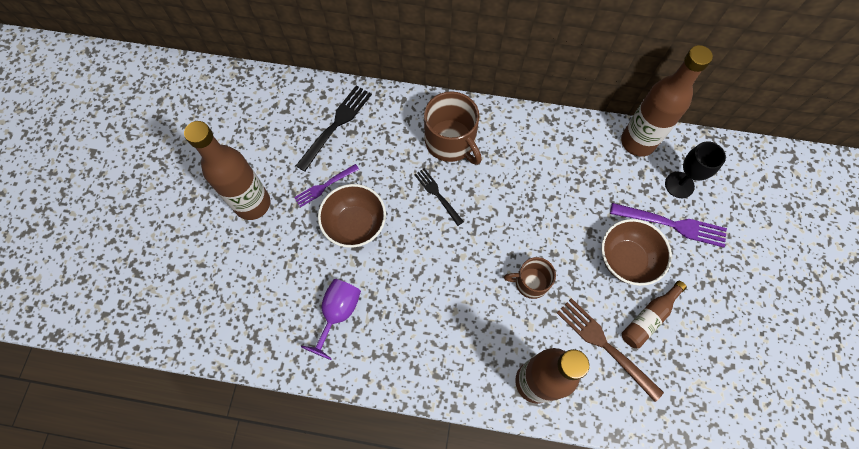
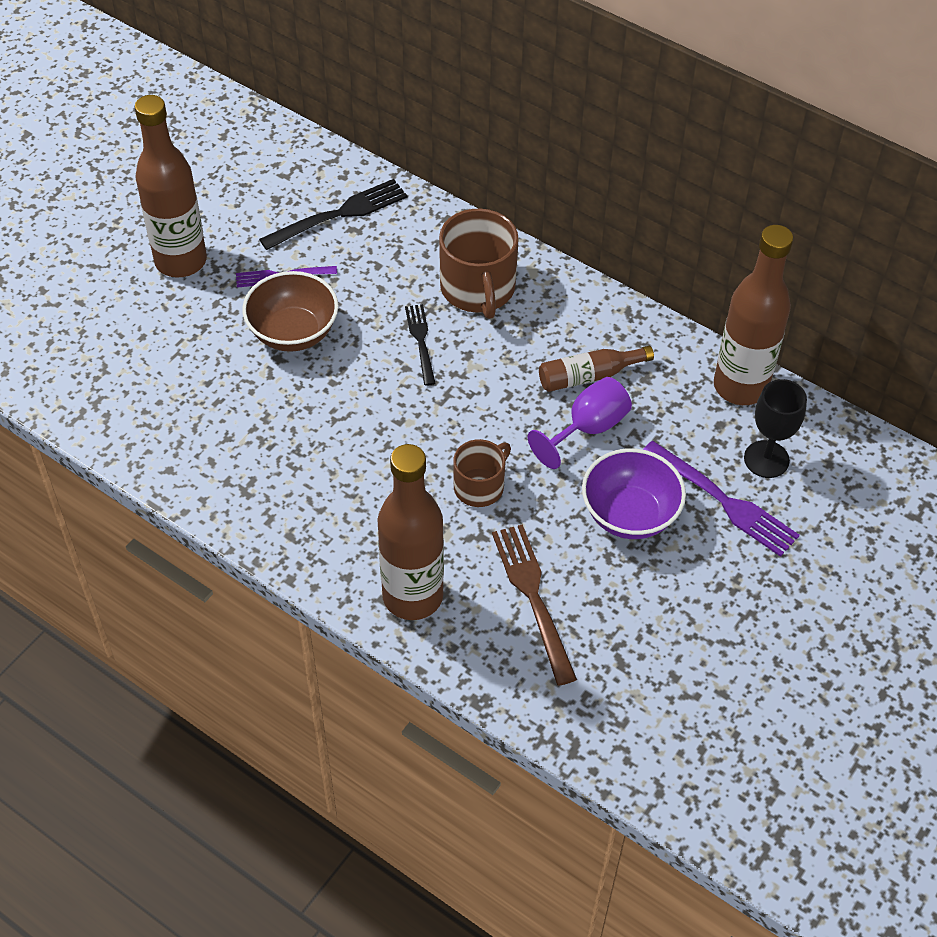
camera: 25 degrees right, 15 degrees down
(338, 313) = (211, 419): purple goblet -> purple goblet (588, 428)
(530, 282) = (480, 486): brown mug -> brown mug turned 105 degrees clockwise
(626, 259) = (629, 514): brown bowl -> purple bowl
(648, 318) = (614, 592): brown bottle -> brown bottle (589, 376)

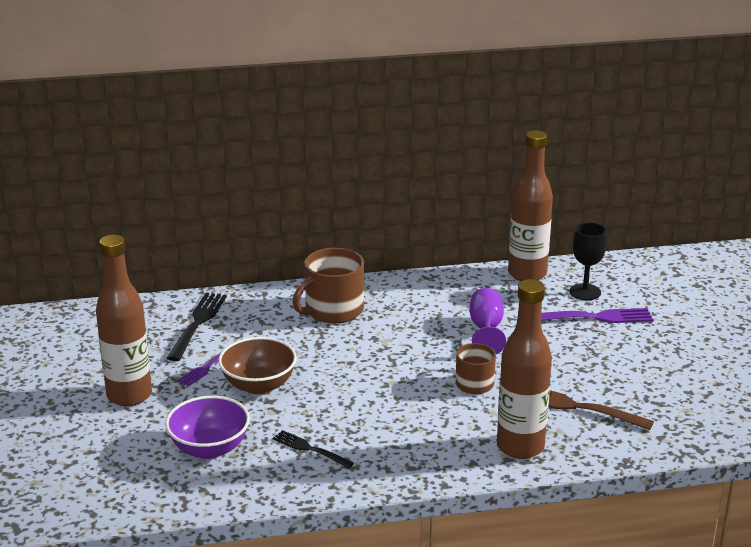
camera: 45 degrees left, 25 degrees down
(421, 341) = (339, 347): black fork -> black fork (310, 449)
(478, 288) = (333, 310): brown mug -> brown mug turned 105 degrees clockwise
(589, 376) = (451, 310): brown bottle -> none
(629, 514) = (563, 348): purple bowl -> purple bowl (209, 448)

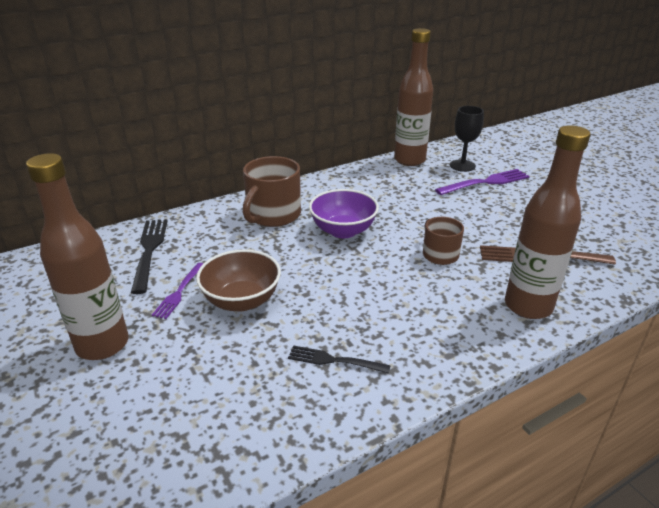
camera: 20 degrees left, 5 degrees up
(209, 448) = (223, 389): purple bowl -> purple bowl (343, 231)
(486, 329) = (413, 207): purple goblet -> none

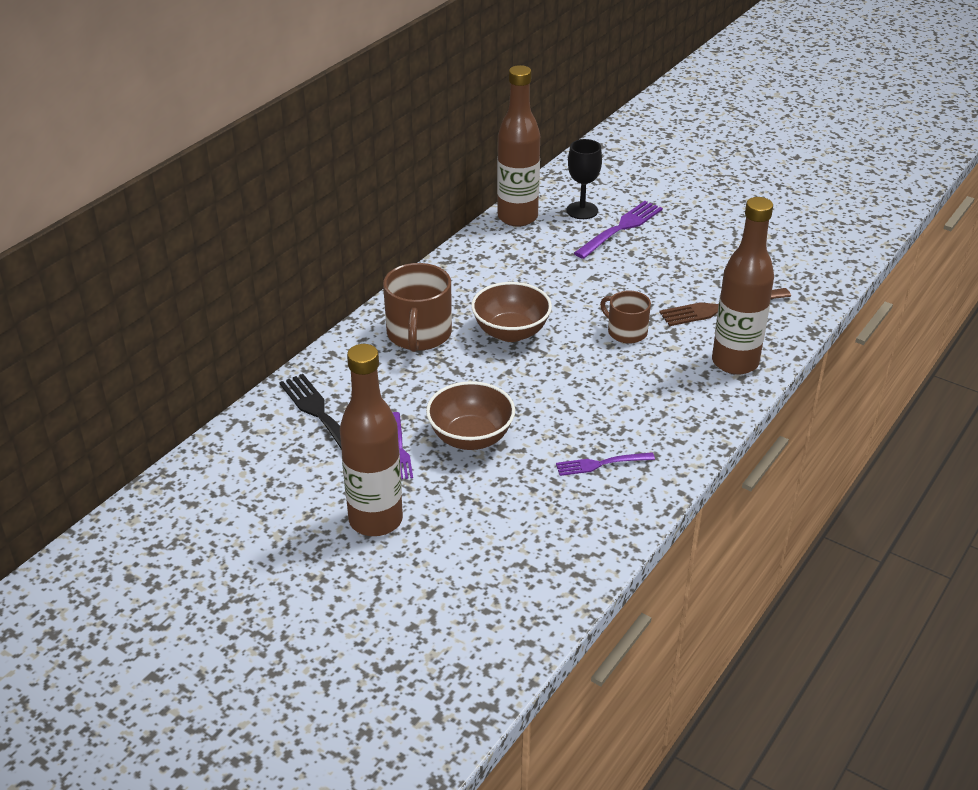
camera: 25 degrees left, 5 degrees up
(334, 360) = (601, 464): black fork -> purple fork
(343, 231) = (511, 332): purple bowl -> brown bowl

